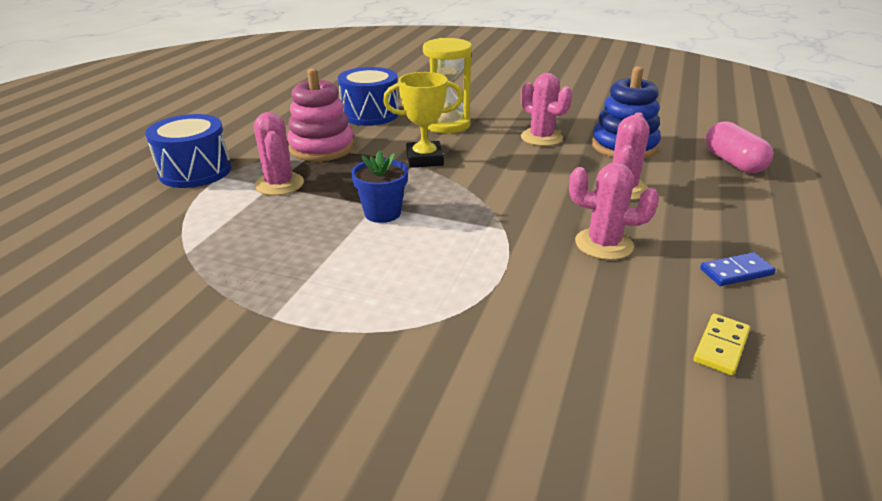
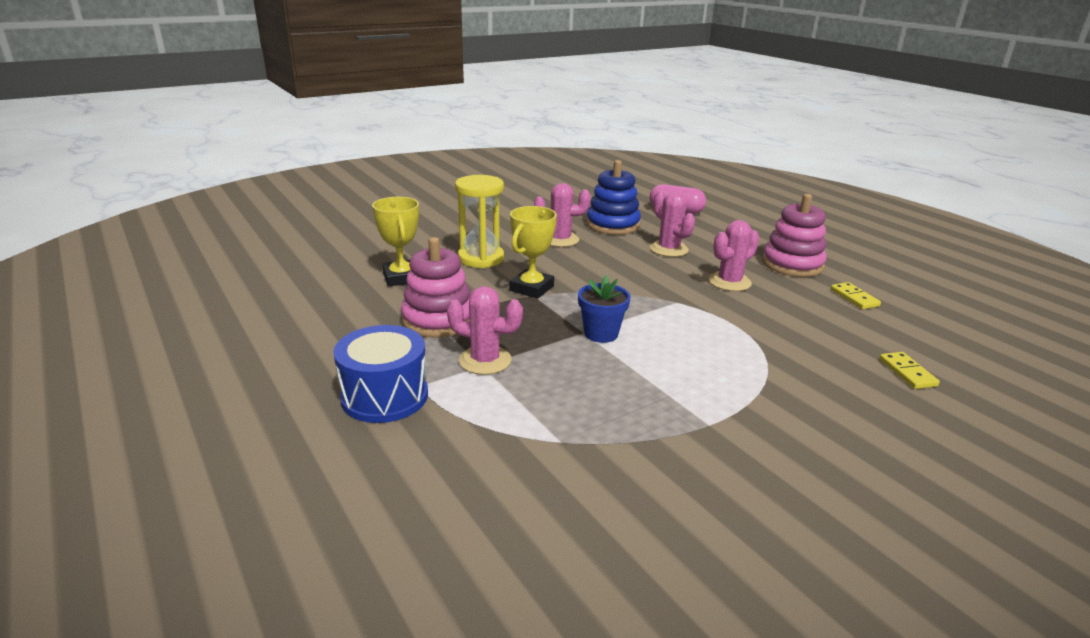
camera: 55 degrees left, 5 degrees down
(370, 114) = (401, 277): blue drum -> yellow trophy
(552, 446) = (907, 372): none -> yellow domino
(736, 272) = (792, 264): blue domino -> pink stacking toy

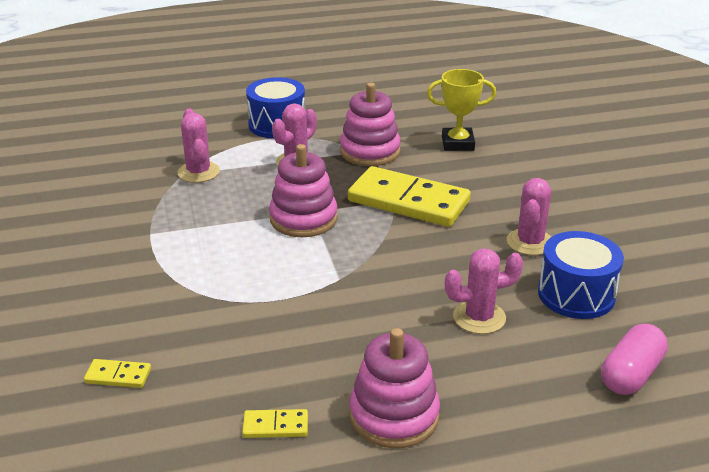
camera: 110 degrees right, 5 degrees up
(481, 258) = (489, 186): yellow hourglass -> none
(531, 288) = (408, 201): yellow trophy -> yellow domino
(601, 334) = (303, 219): blue flower pot -> pink stacking toy
(613, 225) = (576, 294): blue stacking toy -> blue drum
(729, 282) = (366, 333): pink cactus -> pink cactus (198, 172)

